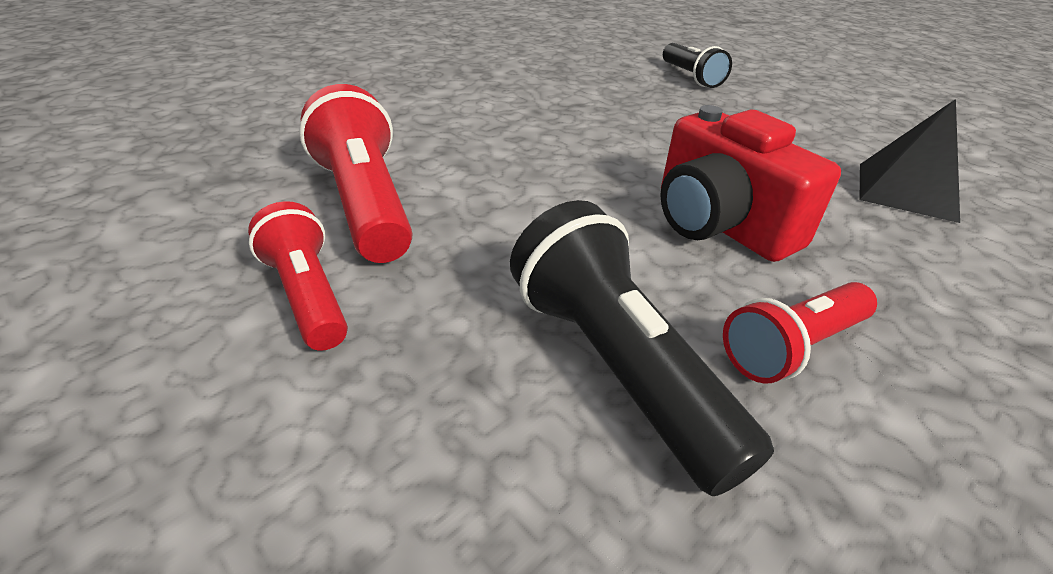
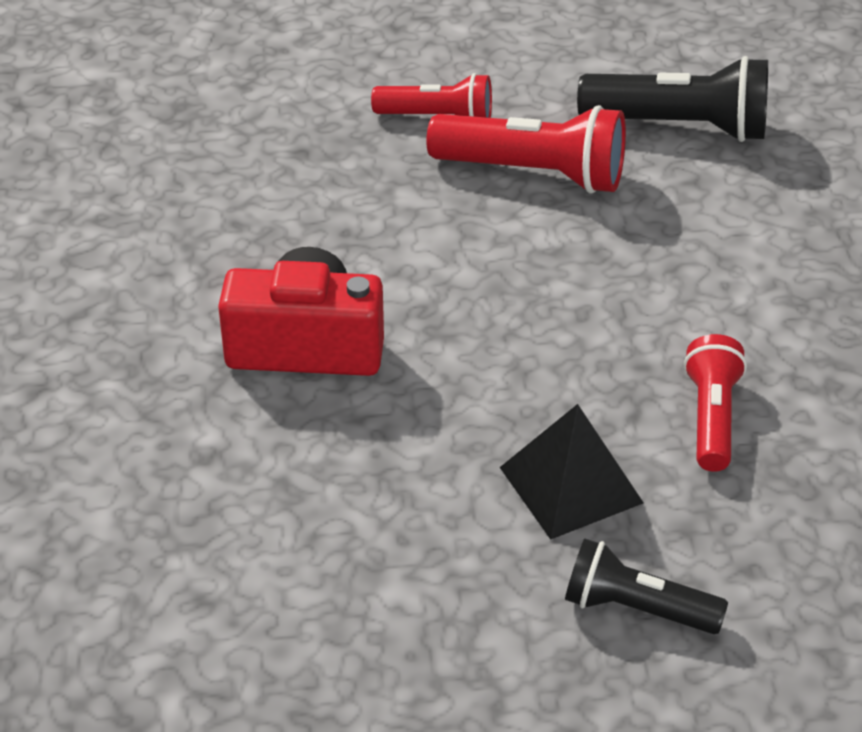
camera: 130 degrees right, 5 degrees up
(616, 367) = (247, 201): black flashlight -> black flashlight (680, 127)
(792, 347) = (173, 279): red flashlight -> red flashlight (711, 418)
(905, 191) = (203, 528): black pyramid -> black pyramid (571, 485)

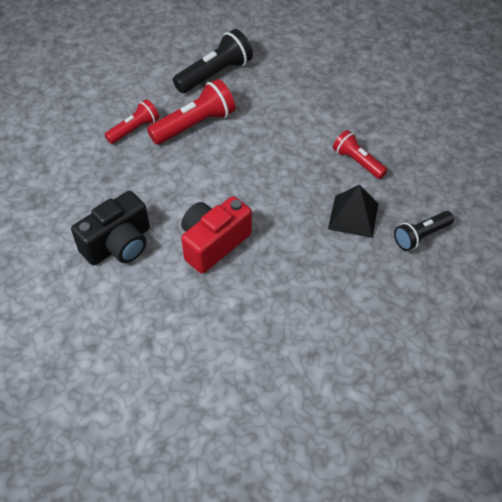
camera: 50 degrees left, 10 degrees up
(188, 244) = (118, 244): none -> black camera

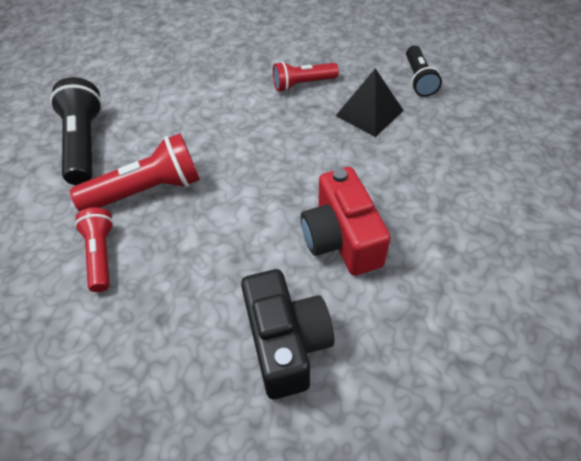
camera: 60 degrees left, 0 degrees up
(195, 125) = (147, 190): red flashlight -> red flashlight turned 75 degrees clockwise

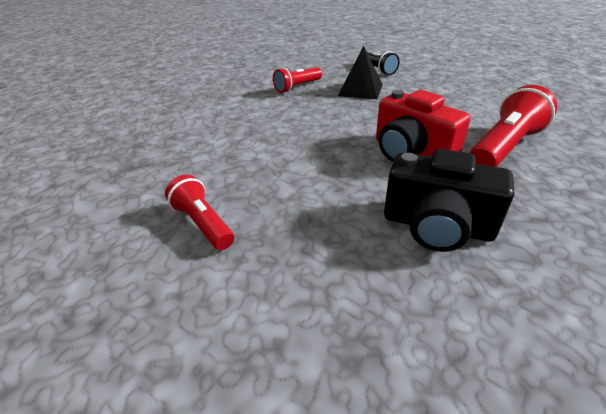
camera: 25 degrees left, 15 degrees down
(84, 143) = (128, 157): black flashlight -> none
(147, 190) = (216, 169): red flashlight -> red flashlight (504, 147)
(286, 343) = (437, 226): black camera -> black camera turned 150 degrees clockwise

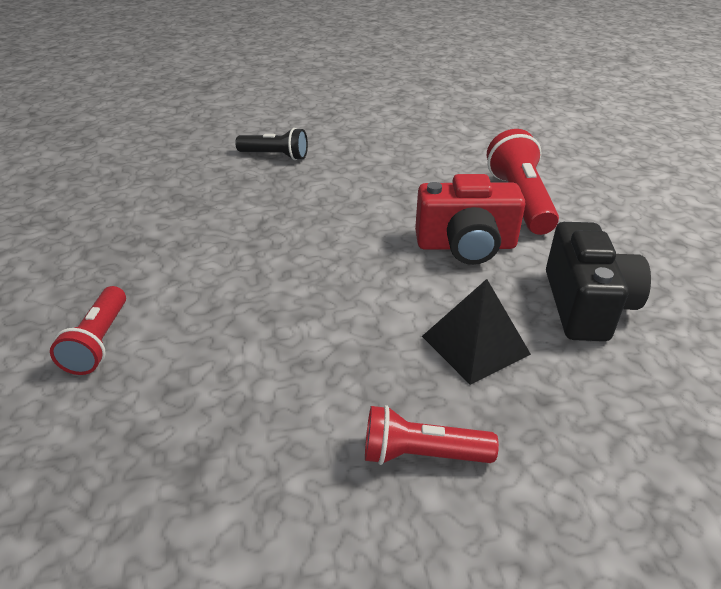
camera: 50 degrees left, 0 degrees up
(297, 87) = (216, 222): red flashlight -> red flashlight (99, 342)
(360, 90) = (301, 192): black pyramid -> black pyramid (475, 345)
(437, 226) = (586, 305): black camera -> black camera turned 60 degrees counterclockwise

